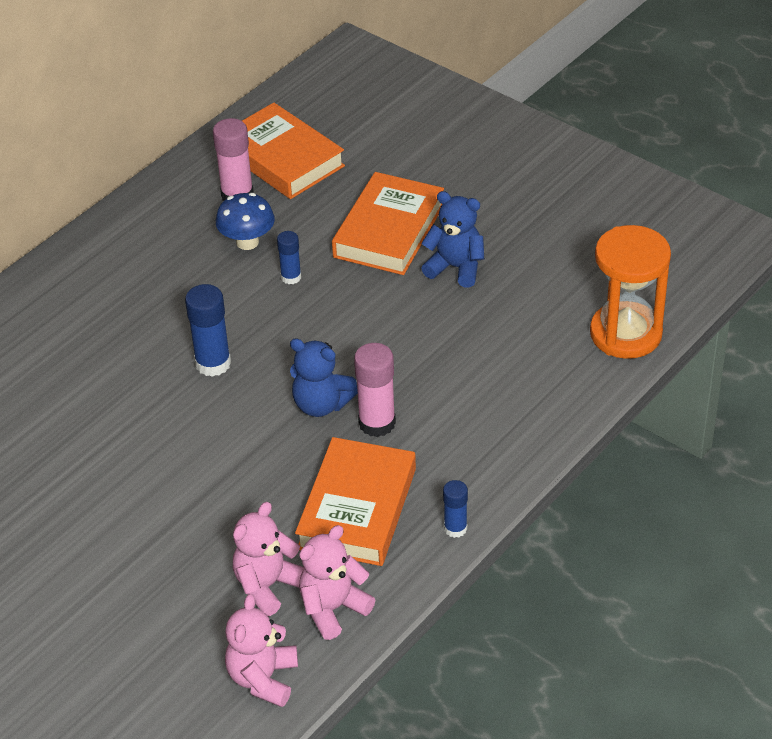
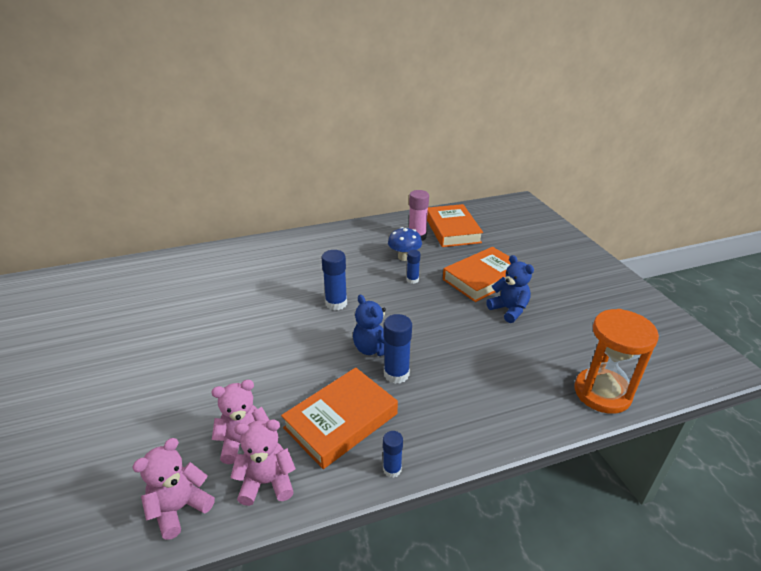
camera: 30 degrees right, 10 degrees down
(377, 423) = (396, 374): pink glue stick -> blue glue stick

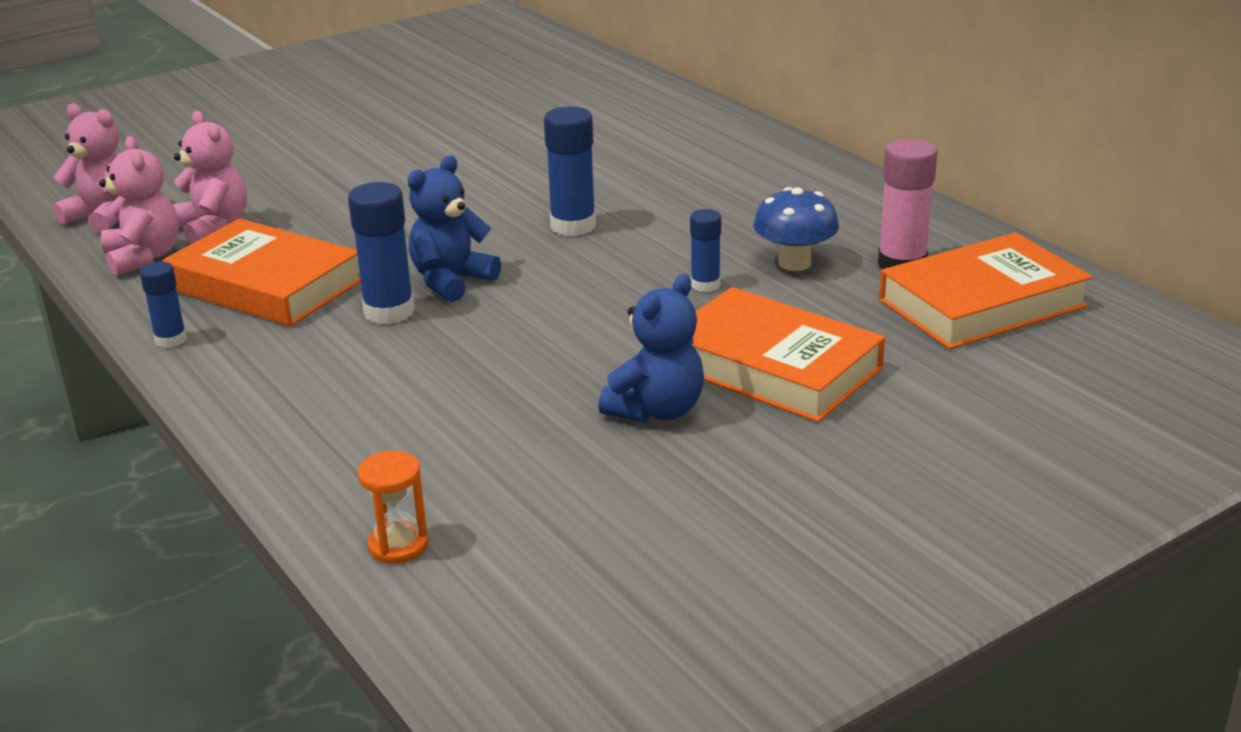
camera: 75 degrees right, 5 degrees down
(602, 393) = (398, 545): orange hourglass -> orange hourglass, size x0.46

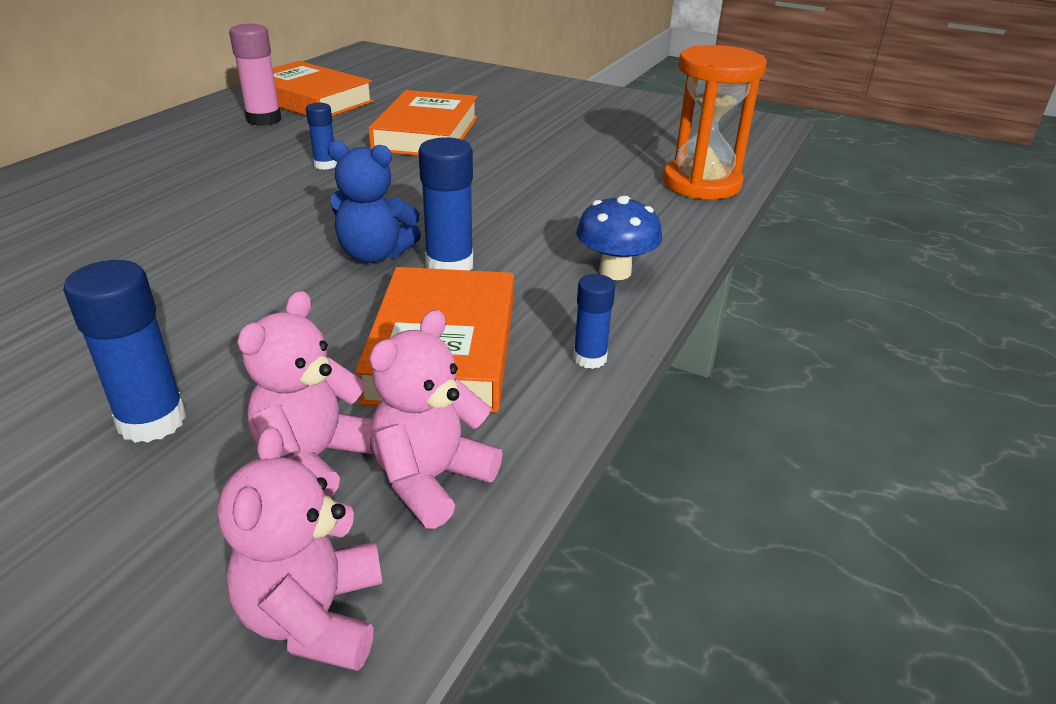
camera: 120 degrees left, 5 degrees up
(398, 545) = (701, 183): orange hourglass -> orange hourglass, size x2.17
(573, 226) = (232, 230): blue glue stick -> blue glue stick (152, 421)
(656, 410) = (503, 152): blue teddy bear -> none
(794, 263) = (275, 146): blue mushroom -> blue mushroom (615, 271)

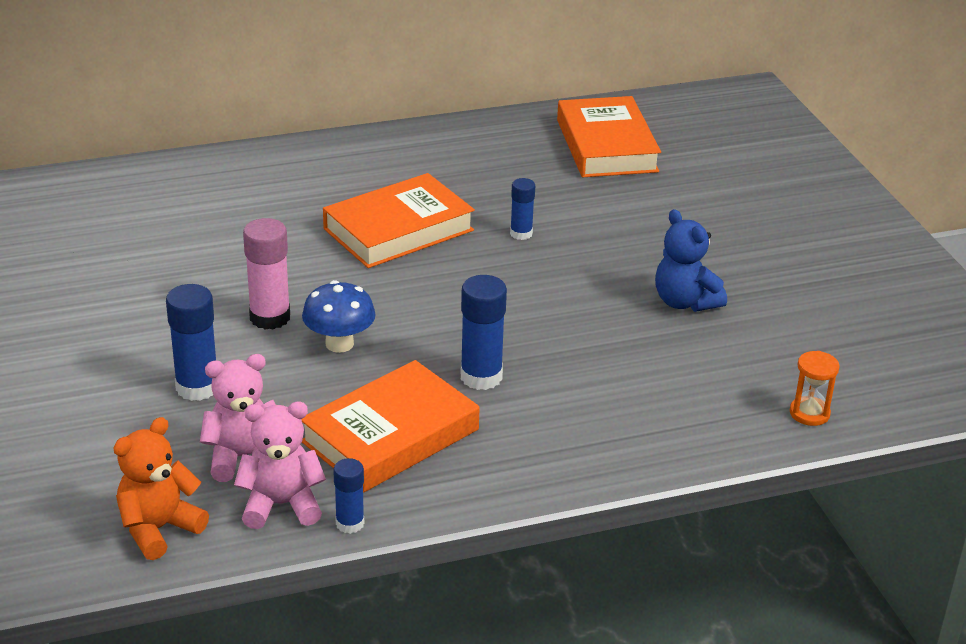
camera: 45 degrees right, 0 degrees up
(264, 120) = (537, 156): pink glue stick -> pink glue stick (270, 317)
(314, 616) = (159, 529): pink teddy bear -> orange teddy bear
(375, 254) = (445, 340): blue teddy bear -> blue teddy bear (685, 302)
(427, 134) = (650, 235): orange book -> orange book (398, 230)
(590, 358) = (466, 496): blue glue stick -> blue glue stick (350, 523)
(615, 271) = (587, 448): blue mushroom -> blue mushroom (339, 344)
(701, 183) = (809, 413): orange hourglass -> orange hourglass, size x0.46

